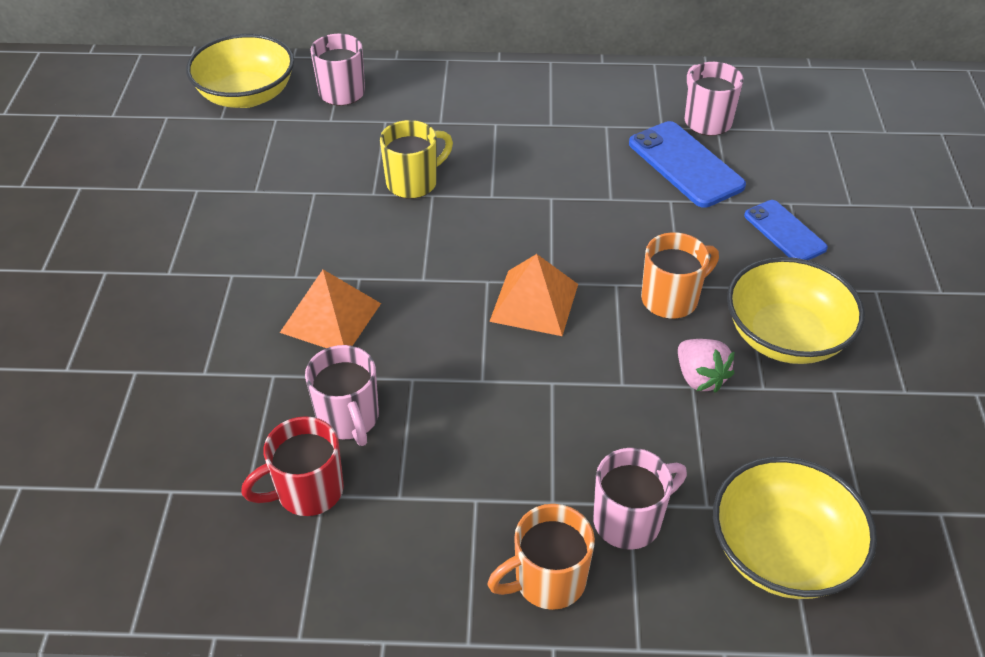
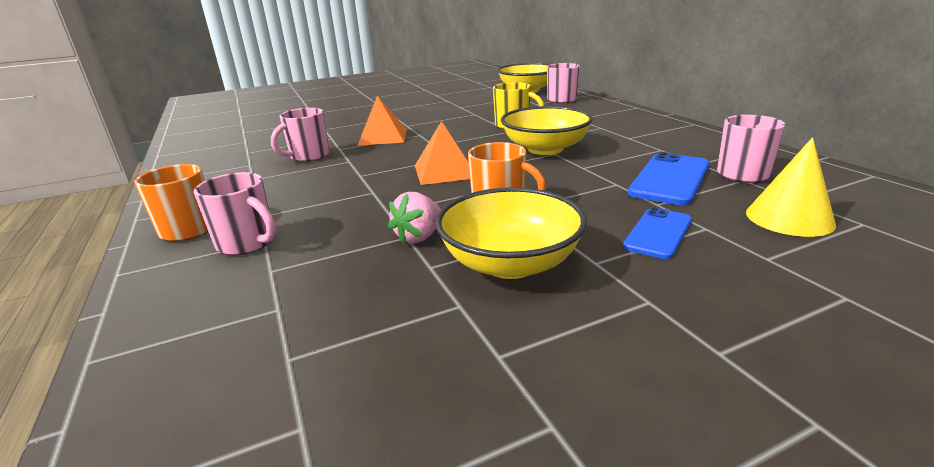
camera: 65 degrees right, 20 degrees down
(307, 491) = (251, 161): red mug -> none
(782, 552) = (221, 318): yellow bowl -> yellow bowl (545, 149)
(801, 155) = (789, 218): none -> yellow cone

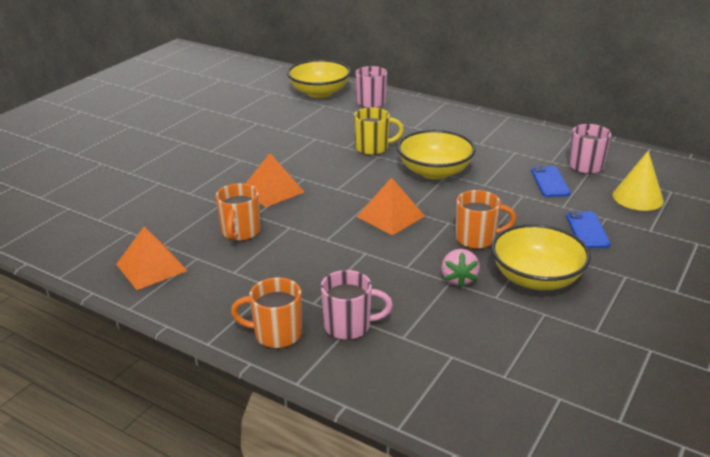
camera: 35 degrees left, 5 degrees up
(213, 163) = (151, 267): none -> orange pyramid
(308, 156) = (240, 232): pink mug -> orange mug
(670, 179) = (550, 182): blue phone -> blue phone, size x0.65

